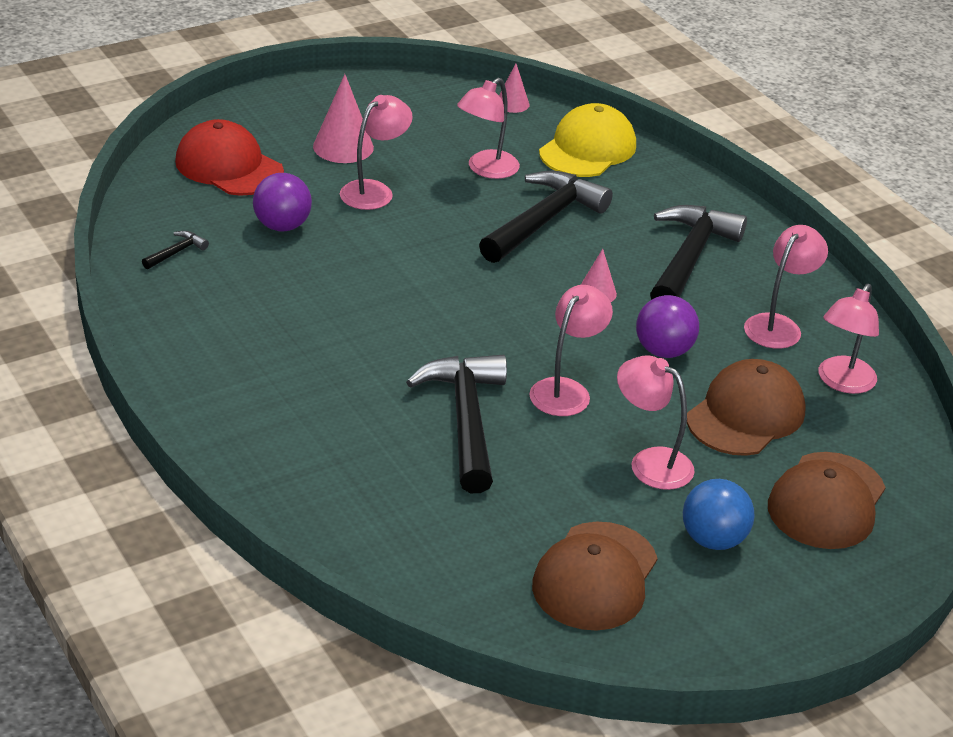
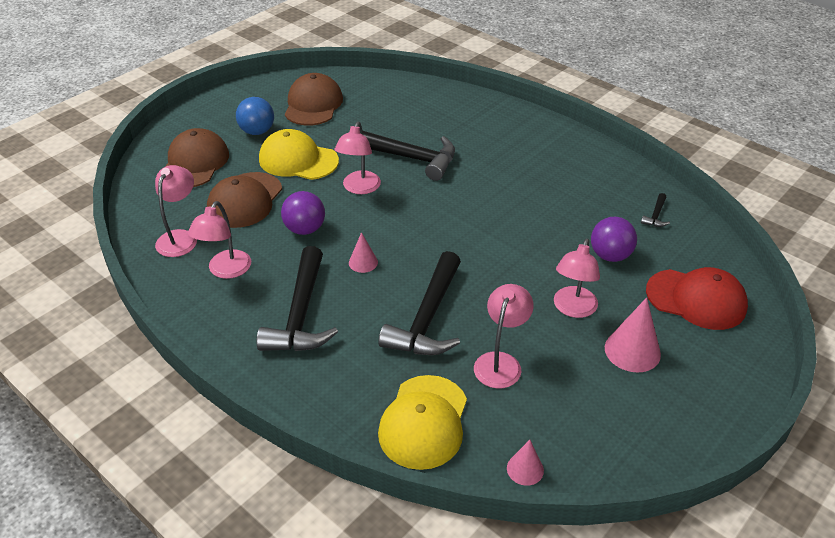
camera: 165 degrees right, 5 degrees up
(466, 420) = (409, 158): black hammer -> black hammer turned 45 degrees counterclockwise
(650, 462) = (298, 160): pink lamp -> yellow cap

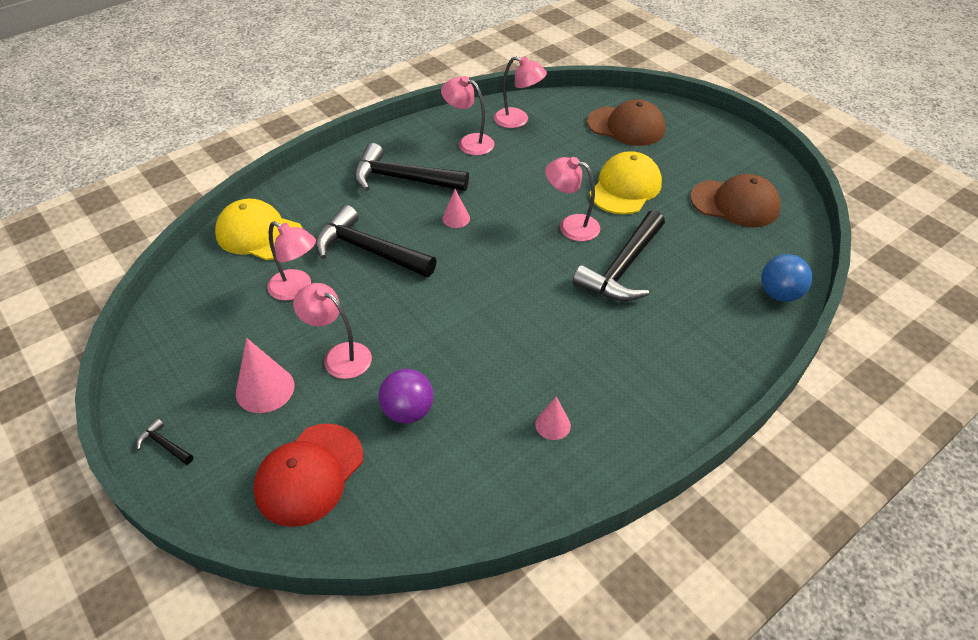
camera: 100 degrees right, 5 degrees up
(245, 200) = (563, 153): brown cap -> none
(257, 131) = (679, 163): blue ball -> blue ball (779, 294)
(305, 229) = (513, 186): purple ball -> none
(525, 469) = (184, 283): pink cone -> pink cone (553, 425)
(656, 216) = (468, 484): black hammer -> black hammer (164, 445)

